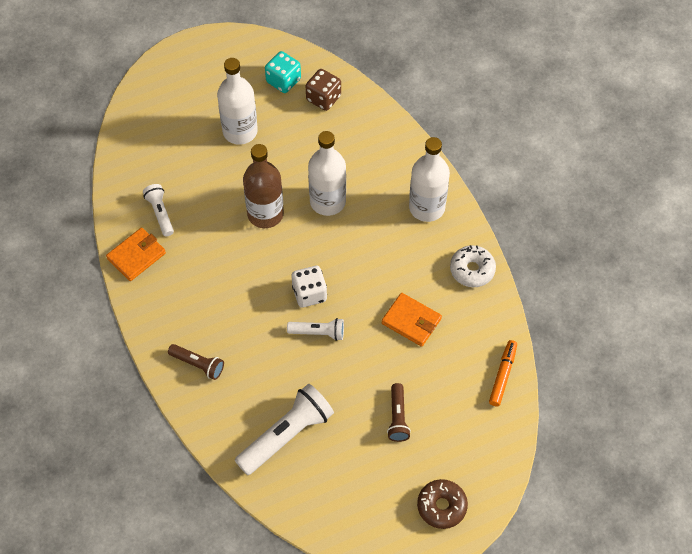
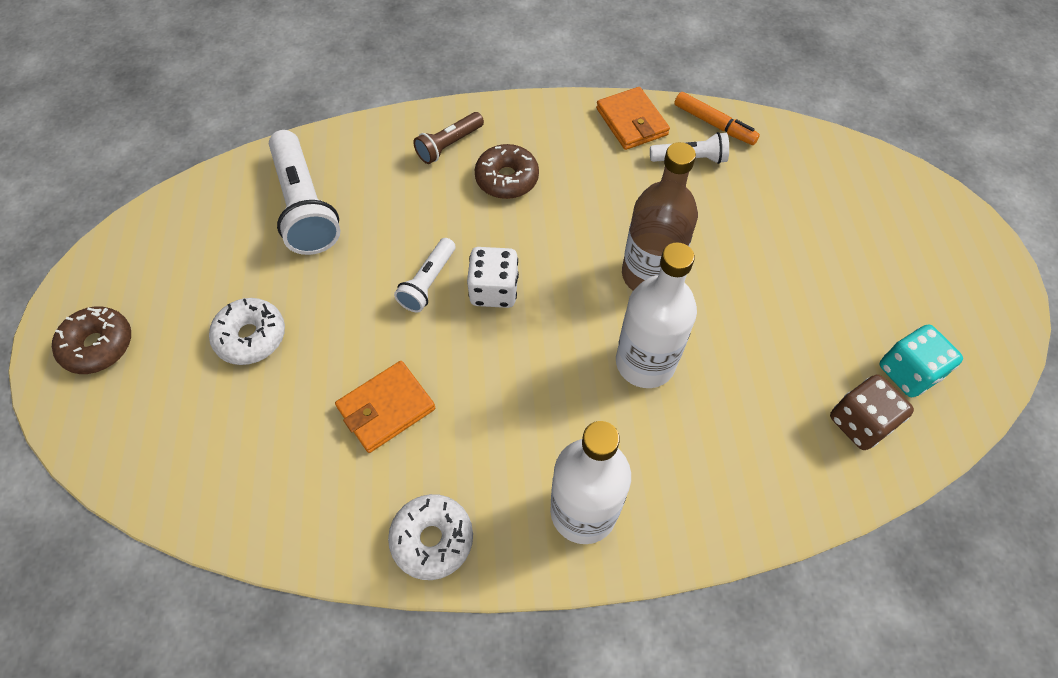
camera: 110 degrees right, 0 degrees up
(216, 317) = (507, 179): none -> brown donut
(240, 131) = (812, 284): white bottle -> none
(397, 417) = (251, 337): brown flashlight -> white donut
(503, 375) = (226, 509): orange marker -> orange marker (714, 124)

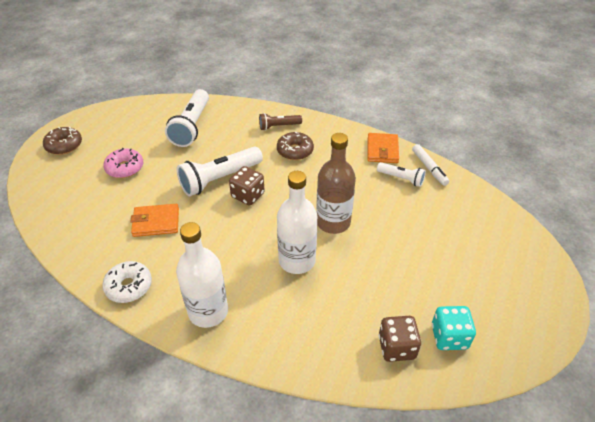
camera: 30 degrees right, 15 degrees down
(251, 337) = (125, 168): white donut -> pink donut
(428, 282) = (219, 179): white flashlight -> white flashlight, size x1.81
(494, 290) = (248, 195): white dice -> brown dice
(714, 124) = (429, 168): orange marker -> white marker

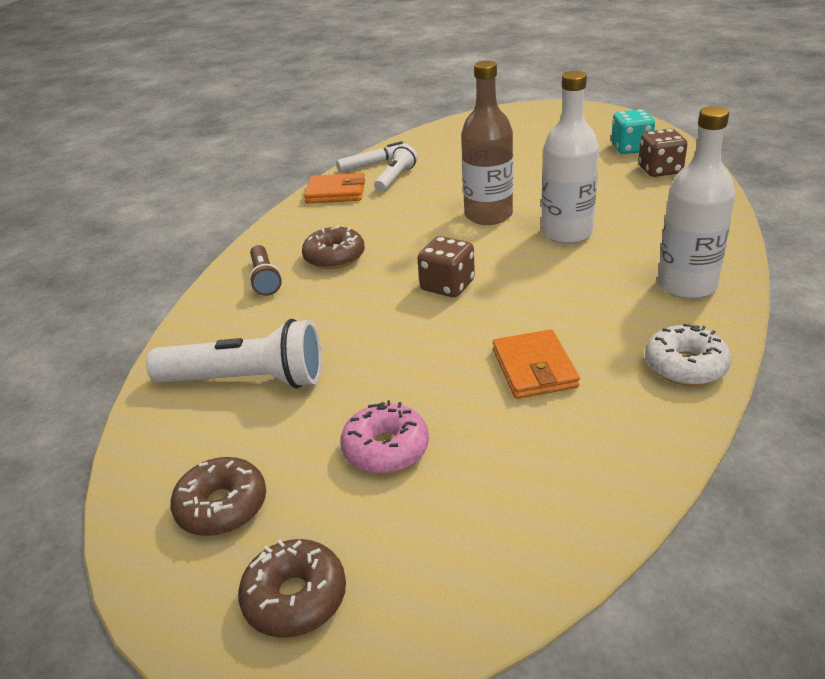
camera: 90 degrees left, 10 degrees down
(117, 126) = (222, 506): none -> brown donut
(219, 179) = (410, 319): white flashlight -> none

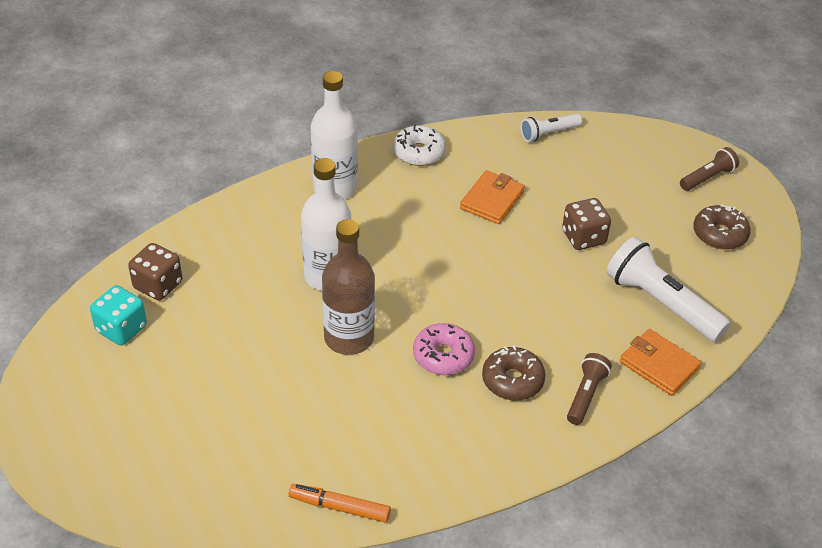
camera: 145 degrees left, 10 degrees up
(295, 597) = (707, 177): brown donut -> brown flashlight
(336, 192) = (426, 480): orange wallet -> orange wallet (659, 365)
(374, 163) = (339, 507): white marker -> orange marker
(386, 449) = (615, 210): pink donut -> pink donut (443, 356)
(396, 178) = (351, 457): white flashlight -> white flashlight (548, 133)
(447, 286) = (466, 289): brown dice -> brown dice (583, 237)

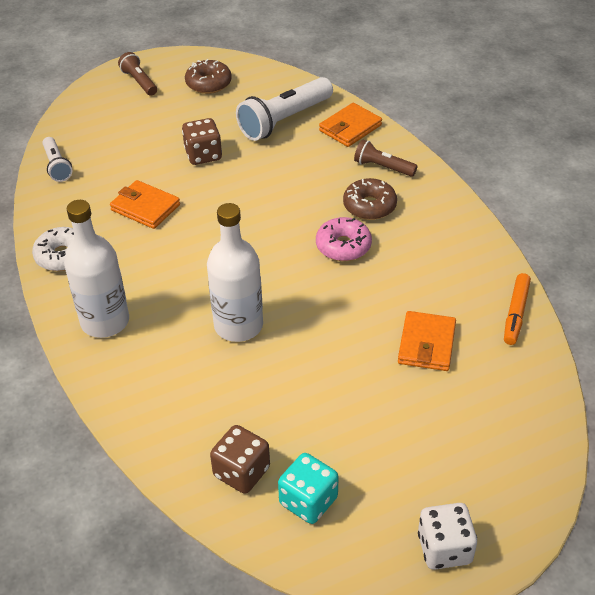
camera: 85 degrees left, 0 degrees up
(56, 421) = (444, 548): none -> white dice
(297, 422) = (426, 344): none -> orange wallet
(349, 338) = (322, 309): brown bottle -> none

